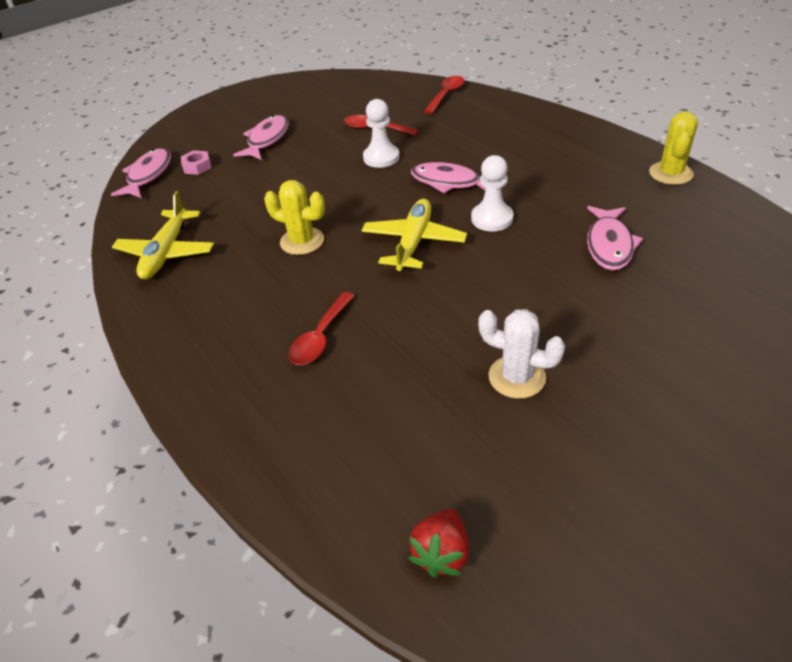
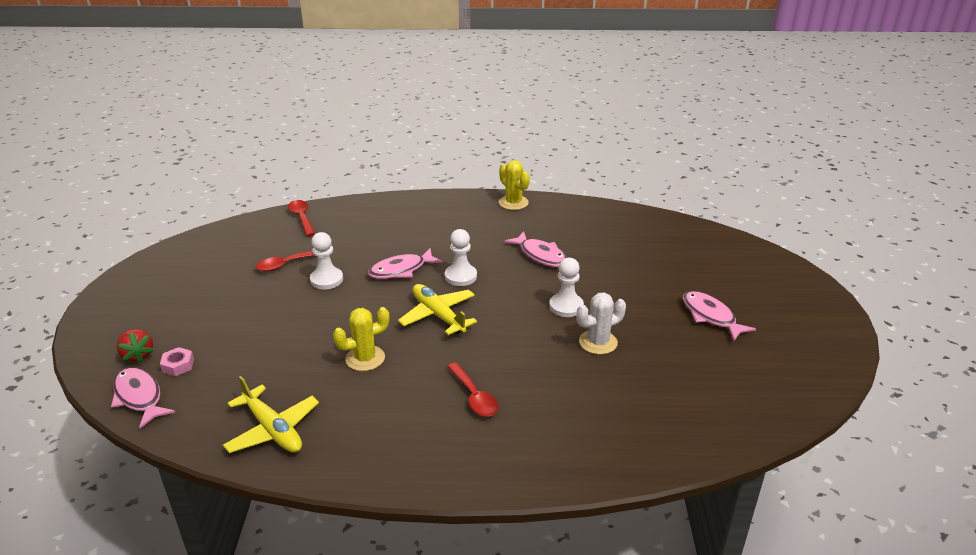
camera: 55 degrees left, 10 degrees down
(267, 139) = (206, 315): pink fish -> pink fish (710, 316)
(441, 553) = (683, 432): red strawberry -> red strawberry (138, 355)
(546, 315) = (566, 306): none -> white pawn

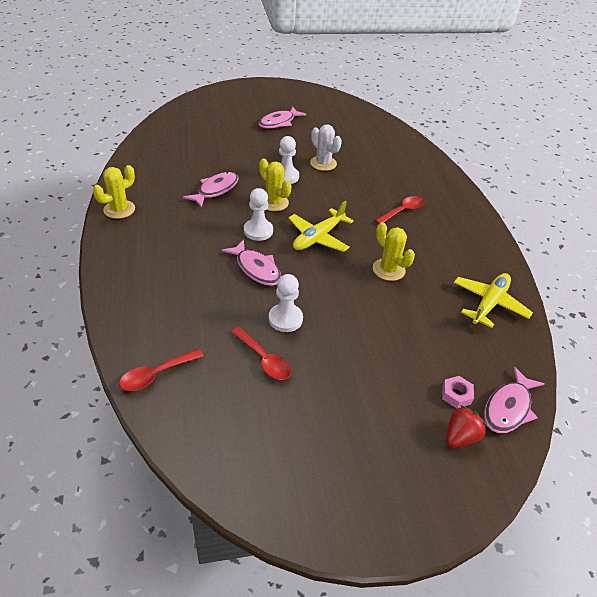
camera: 105 degrees left, 10 degrees up
(511, 291) = (274, 202): none -> yellow cactus

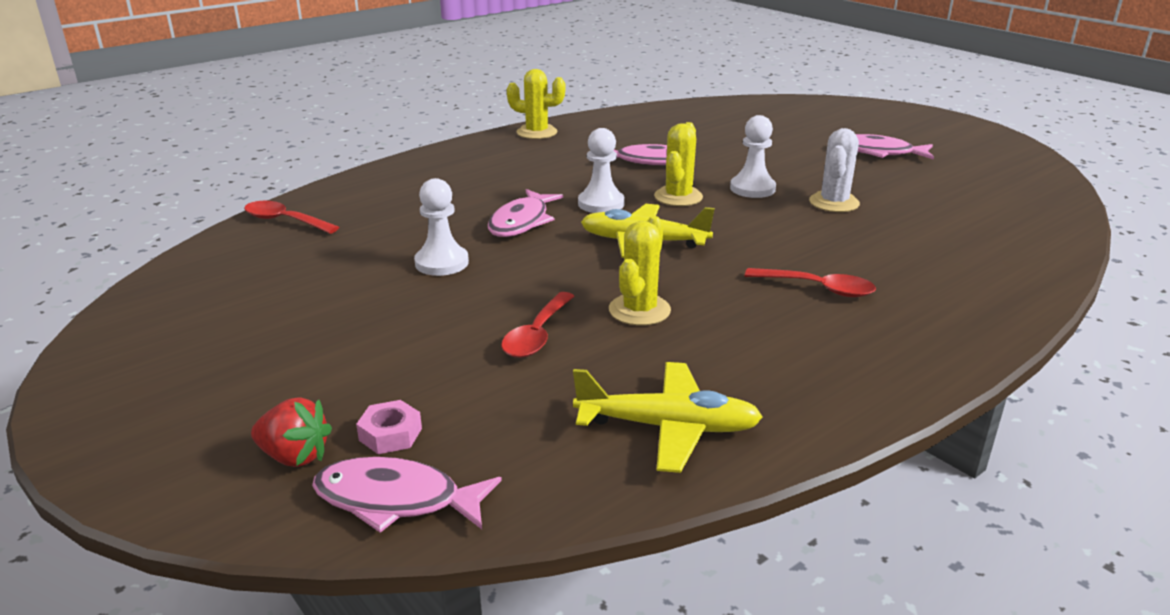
camera: 65 degrees right, 15 degrees down
(264, 359) = (353, 269): red spoon -> red spoon (537, 335)

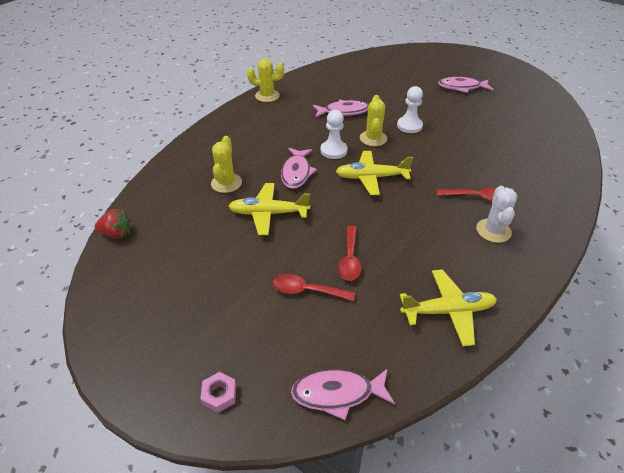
camera: 15 degrees left, 15 degrees up
(284, 221) = (154, 195): red spoon -> red spoon (307, 291)
(295, 456) = (266, 377): red strawberry -> red strawberry (116, 234)
(390, 434) = (309, 349): pink nut -> pink nut (219, 394)
(442, 263) = (268, 213): white pawn -> yellow plane
(639, 310) = (394, 230): yellow cactus -> yellow cactus (226, 183)
(834, 202) = (456, 130): white cactus -> white cactus (493, 231)

